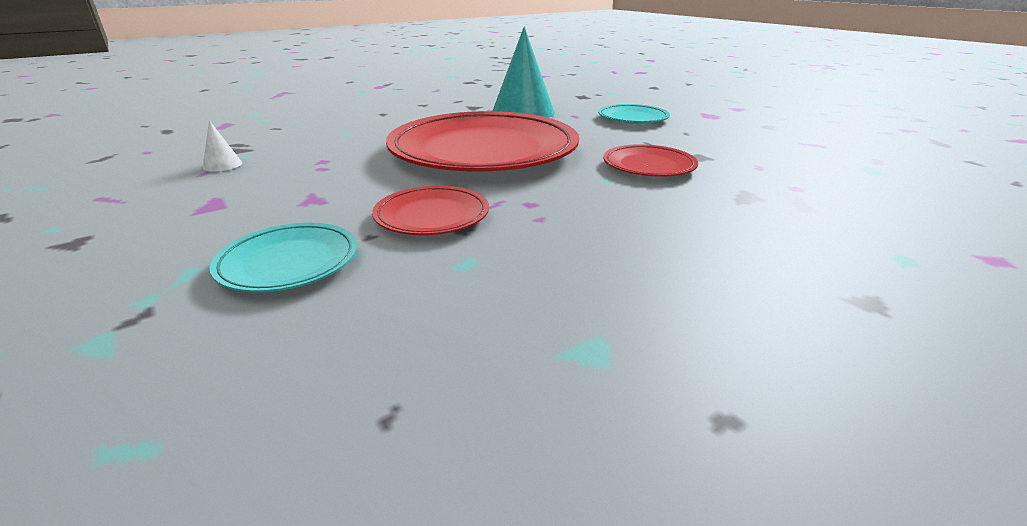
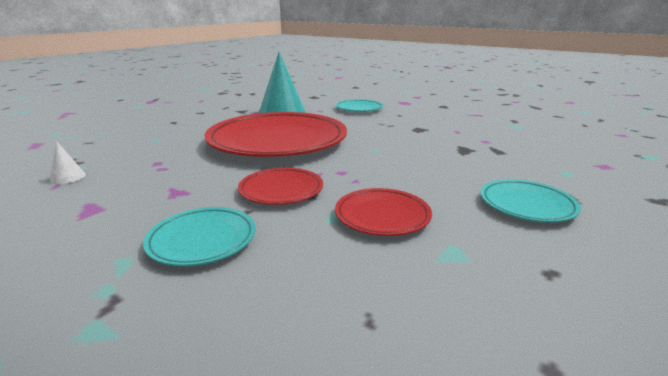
camera: 20 degrees left, 5 degrees down
(648, 166) = (394, 138): red plate -> red plate (382, 216)
(781, 300) = (527, 205): none -> turquoise plate

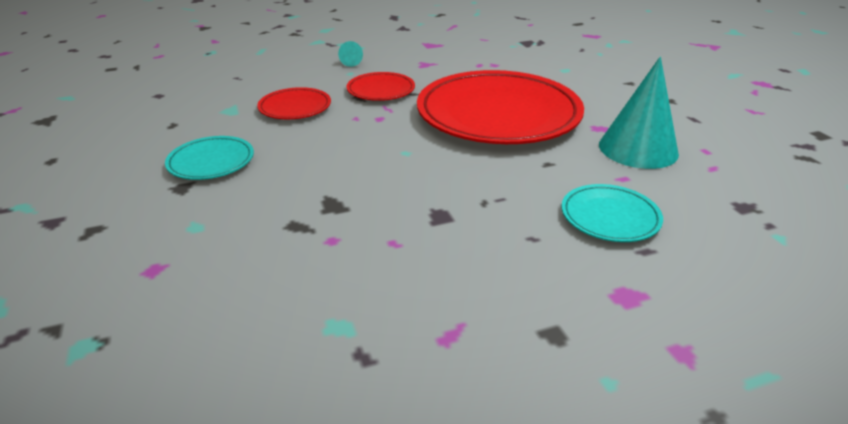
camera: 125 degrees right, 10 degrees up
(67, 177) = (496, 42): white cone -> none
(202, 240) = (352, 62): turquoise plate -> turquoise cone

